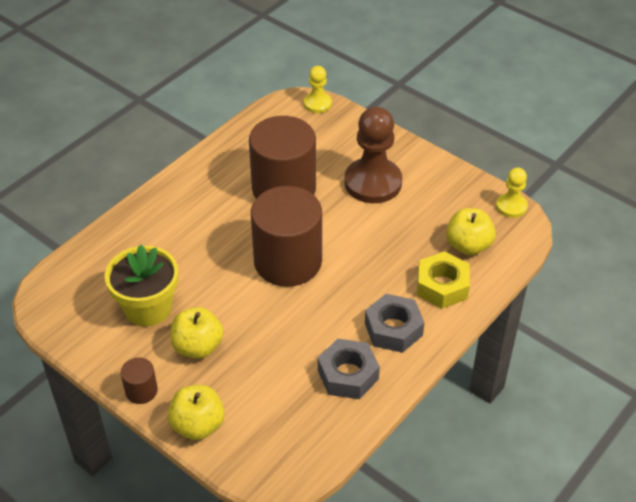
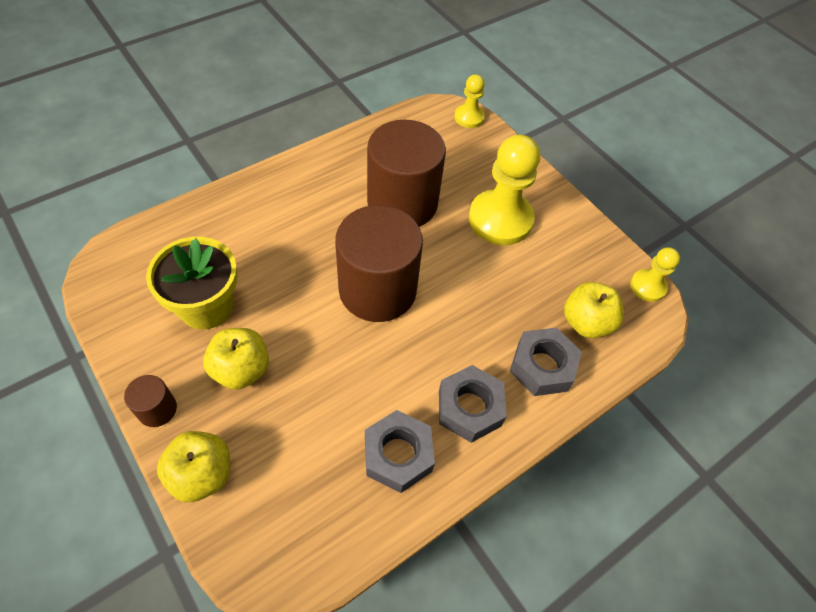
camera: 10 degrees right, 10 degrees up
(373, 182) = (500, 219): brown pawn -> yellow pawn
(442, 286) = (542, 366): yellow nut -> grey nut

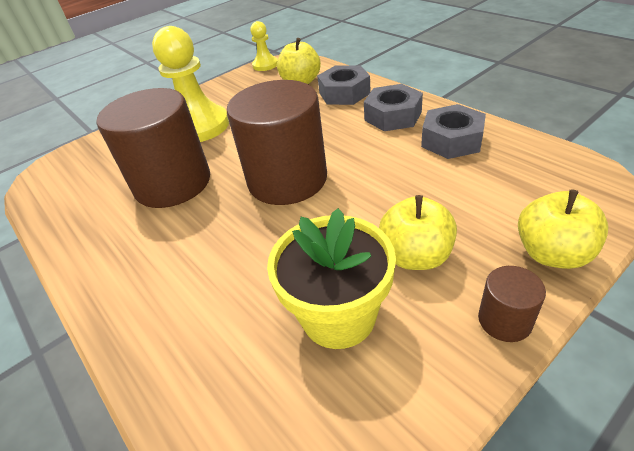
camera: 85 degrees left, 15 degrees down
(469, 117) = (59, 160): yellow pawn -> none

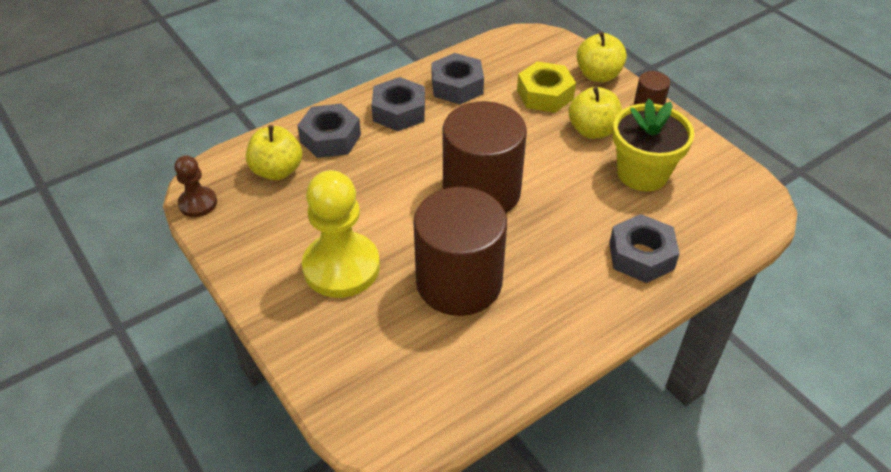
camera: 90 degrees left, 5 degrees up
(184, 318) = (641, 256): none -> grey nut
(265, 65) = (198, 203): yellow pawn -> brown pawn
(472, 205) = (545, 94): none -> yellow nut

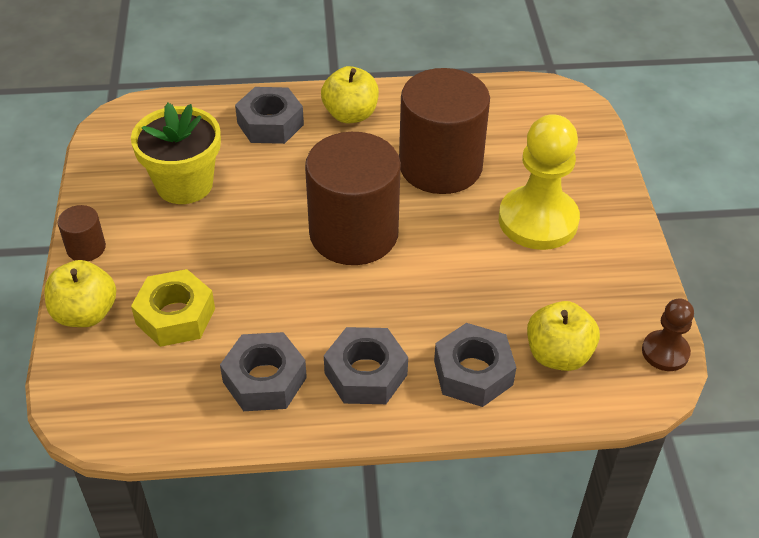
camera: 150 degrees left, 0 degrees up
(592, 130) = (177, 247): yellow apple -> yellow apple (350, 115)

